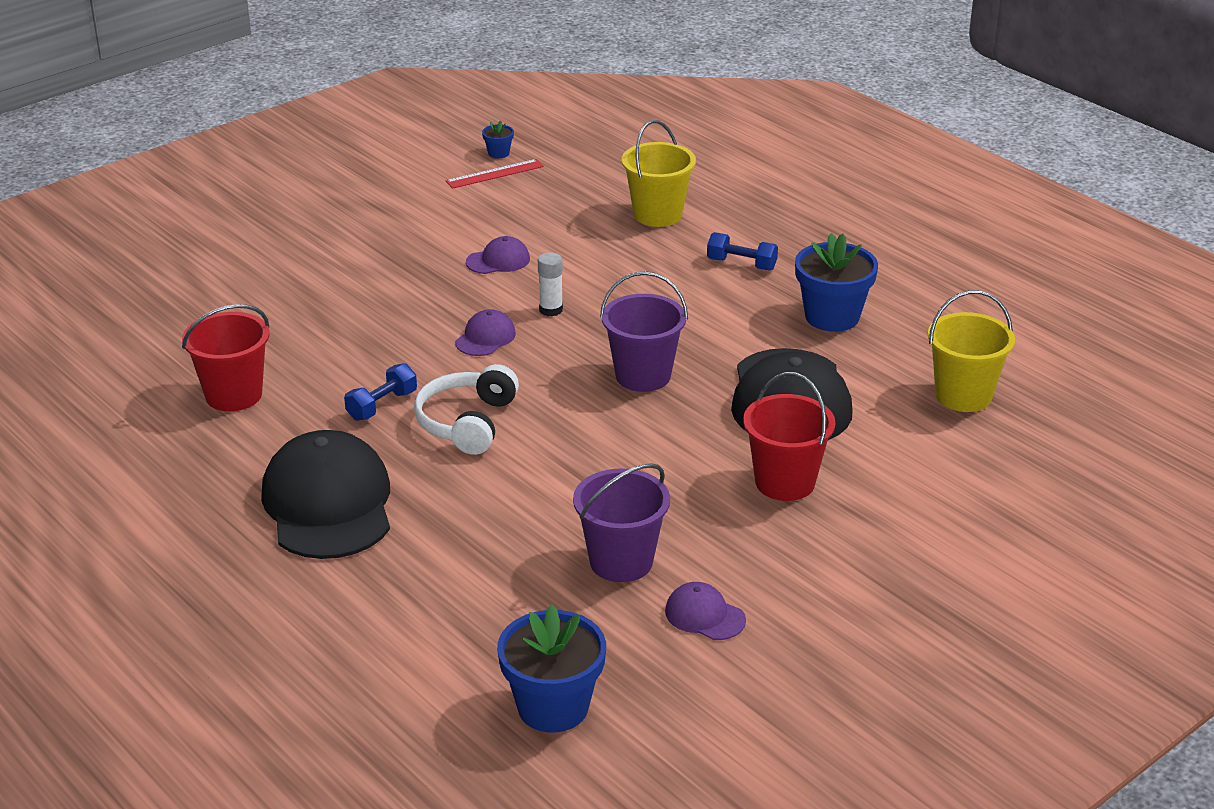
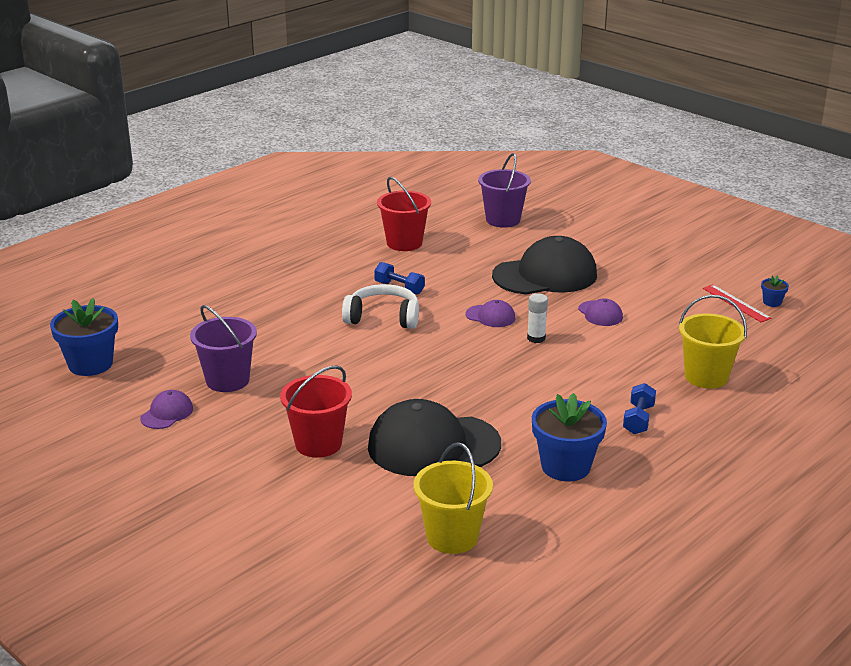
camera: 85 degrees right, 5 degrees down
(328, 504) = (292, 281): black cap -> black cap (545, 275)
(643, 376) = (453, 379): purple bucket -> purple bucket (503, 220)

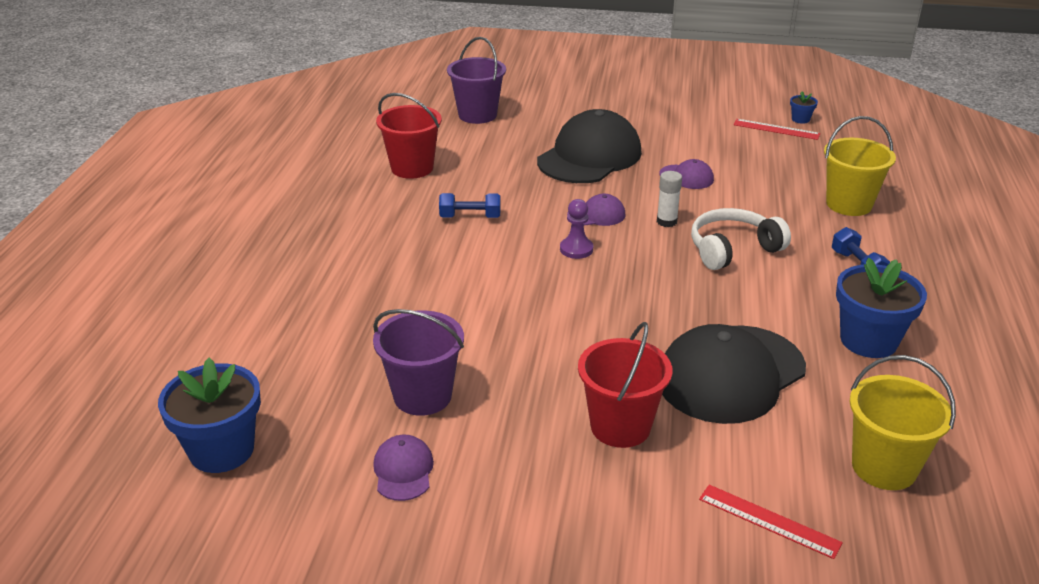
camera: 35 degrees left, 5 degrees up
(333, 528) = (769, 521): none -> red ruler
(383, 317) = (495, 254): white headphones -> white headphones (732, 249)
(442, 333) = (576, 249): none -> purple pawn

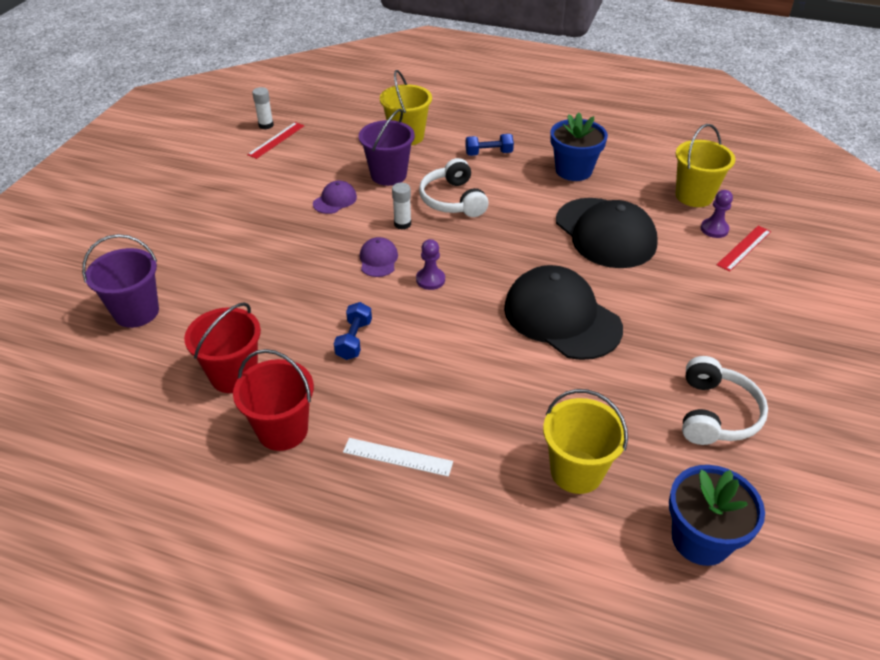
camera: 80 degrees left, 10 degrees up
(311, 362) = (576, 471): none -> yellow bucket
(325, 257) = (397, 457): none -> white ruler
(403, 470) = (716, 414): purple cap -> white headphones
(422, 396) = (626, 396): purple bucket -> purple bucket (388, 175)
(589, 156) = (272, 247): black cap -> black cap (561, 317)
(620, 426) = (661, 293): red bucket -> red bucket (282, 430)
(800, 119) = (266, 125): blue flower pot -> white glue stick
(802, 487) = (714, 229): none -> purple pawn

